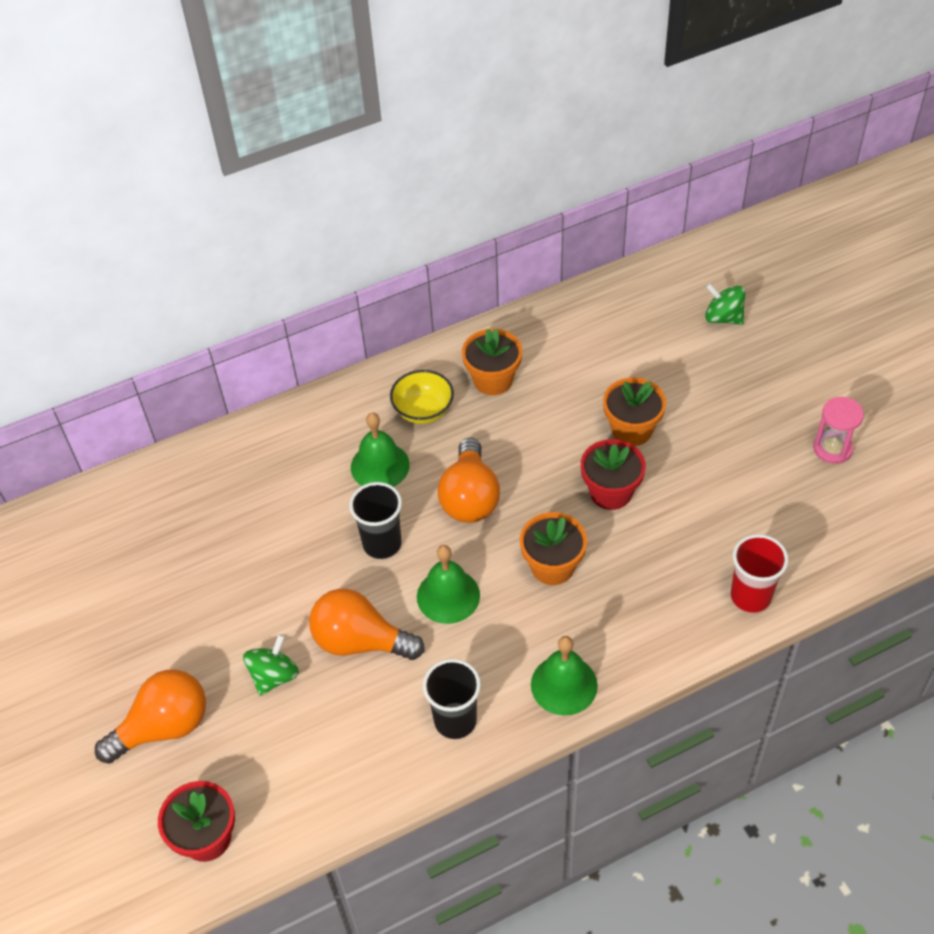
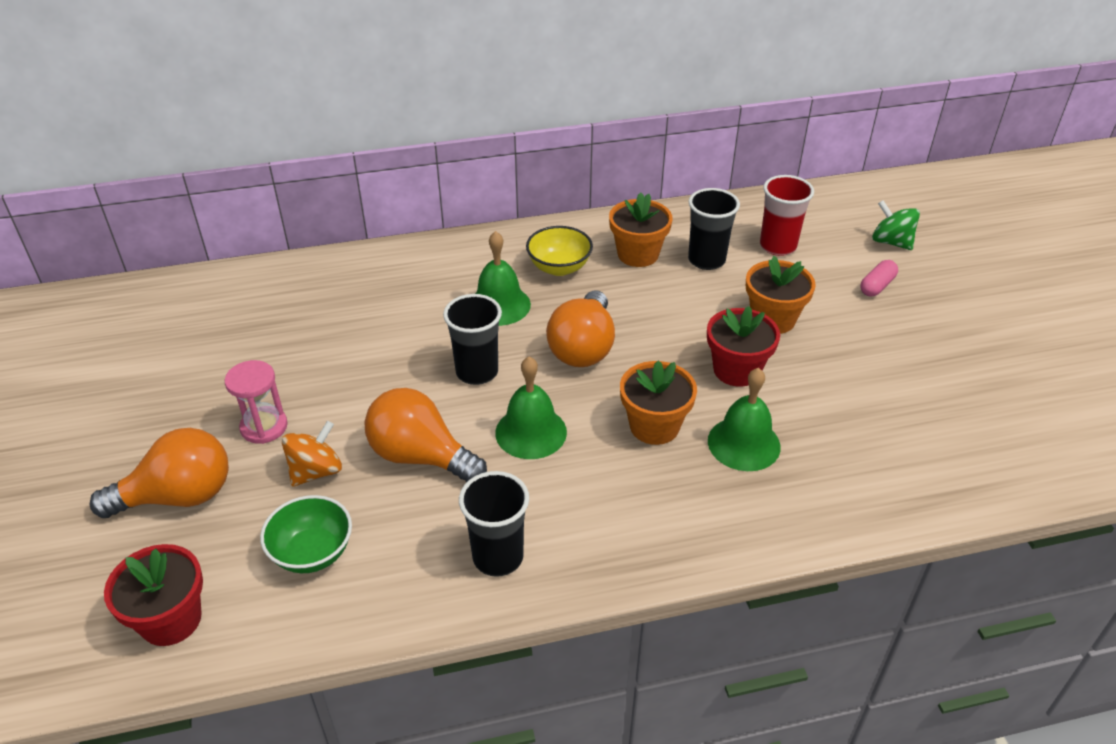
camera: 10 degrees right, 10 degrees down
(274, 676) = (316, 471): green spinning top -> orange spinning top
(300, 752) = (312, 553): none -> green bowl
(558, 374) = (706, 260): none -> black cup
(564, 685) = (635, 546): green bell -> green bell (744, 443)
(717, 372) = (877, 286): none -> pink capsule
(750, 597) = (877, 499): red cup -> red cup (778, 246)
(832, 448) = (996, 374): pink hourglass -> pink hourglass (264, 427)

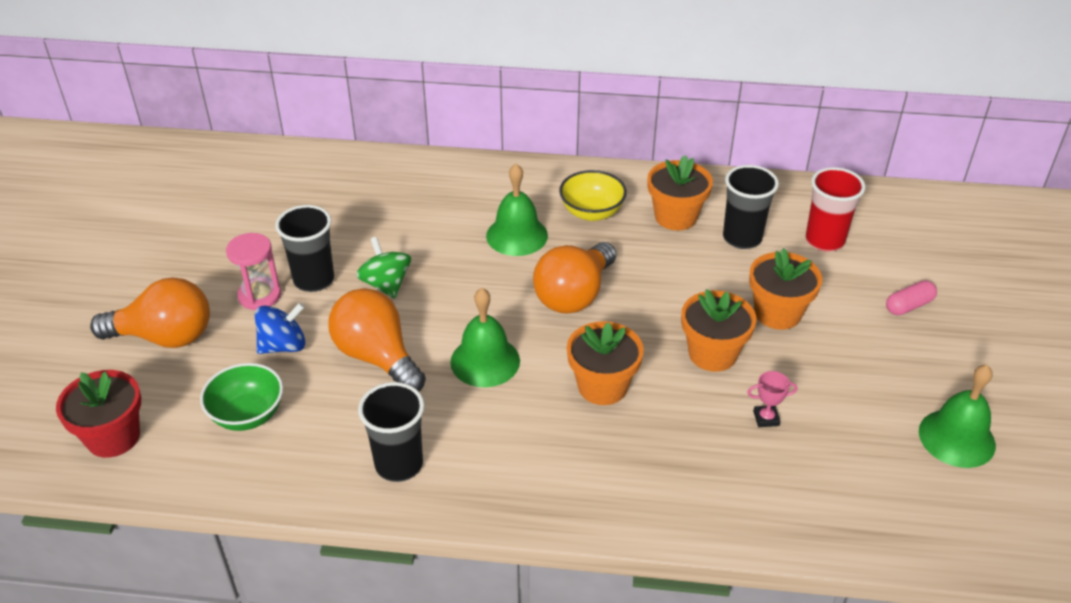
camera: 20 degrees right, 0 degrees up
(316, 471) = (283, 346): orange spinning top -> blue spinning top
(477, 372) = (464, 293): black cup -> black cup (314, 280)
(736, 370) = (712, 354): red flower pot -> orange flower pot
(744, 443) = (680, 426): green bell -> green bell (956, 438)
(813, 416) = (766, 418): none -> pink trophy
(891, 242) = (951, 264): green spinning top -> green spinning top (386, 284)

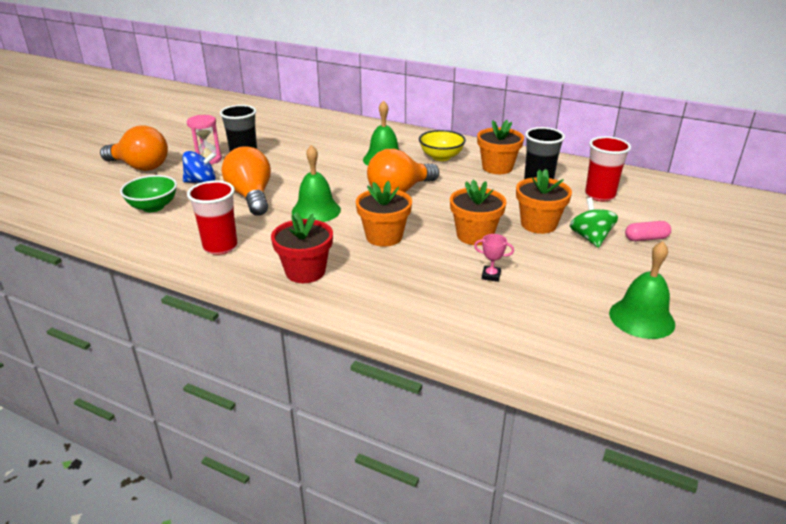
camera: 20 degrees right, 10 degrees down
(113, 437) = (72, 202): red flower pot -> red flower pot (305, 272)
(386, 284) = (284, 167): green spinning top -> green spinning top (590, 238)
(399, 464) = (220, 247): black cup -> red cup

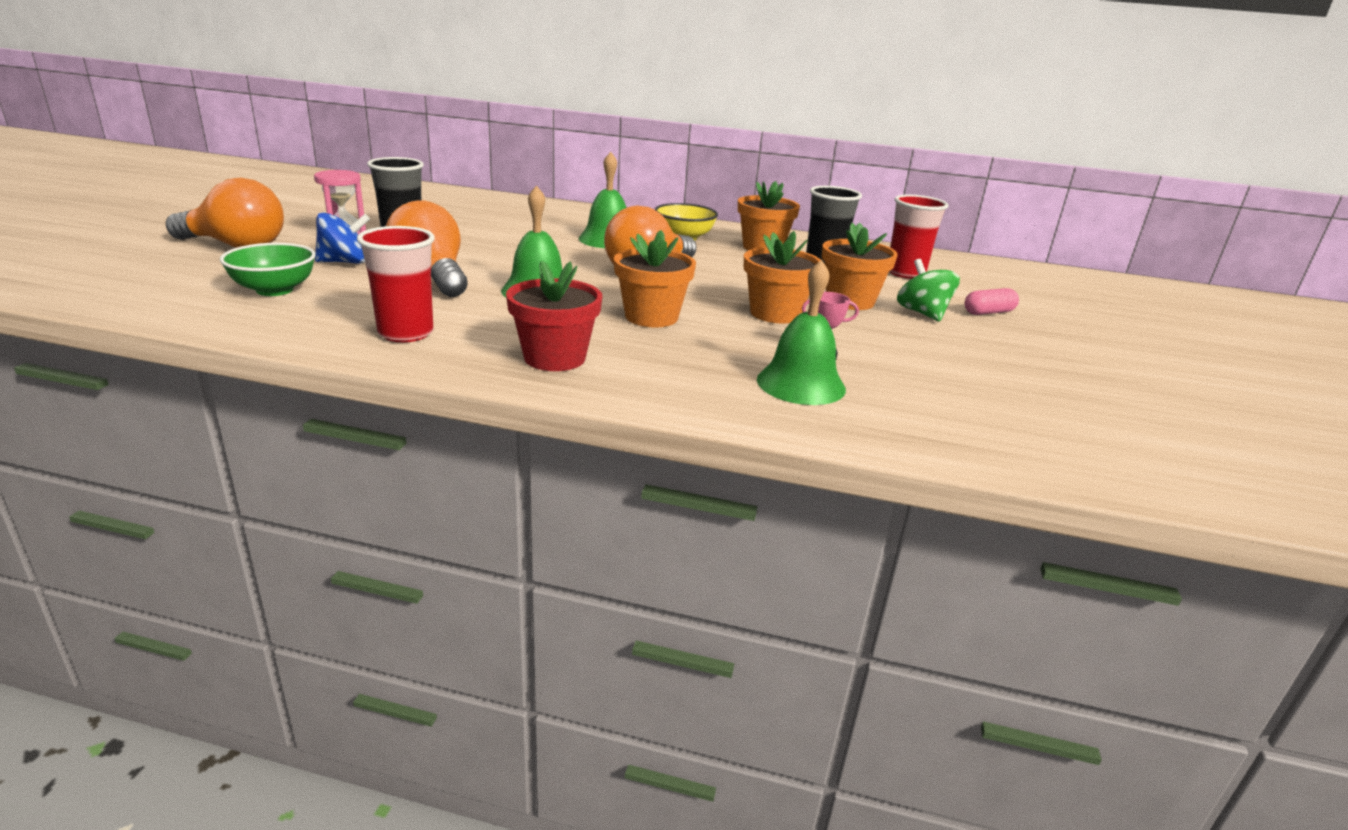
camera: 15 degrees left, 5 degrees down
(641, 318) = (1040, 390): green bell -> green bell (801, 384)

